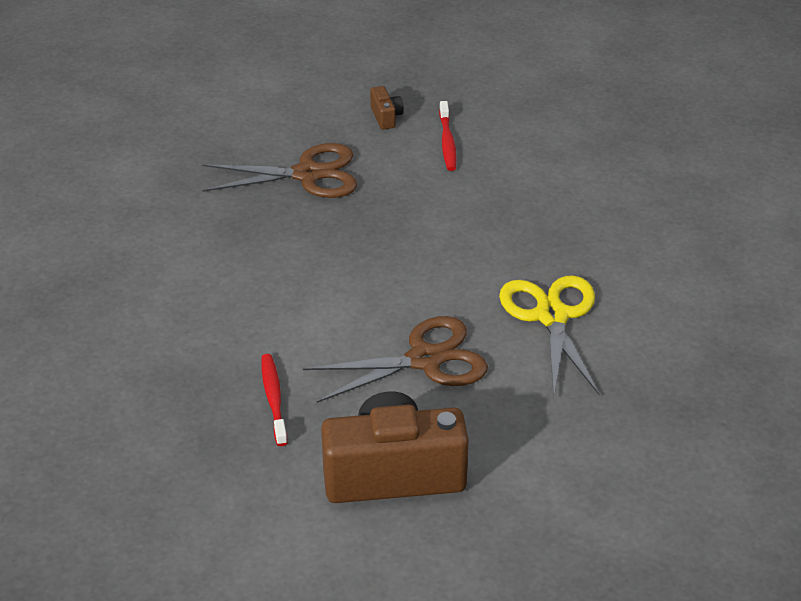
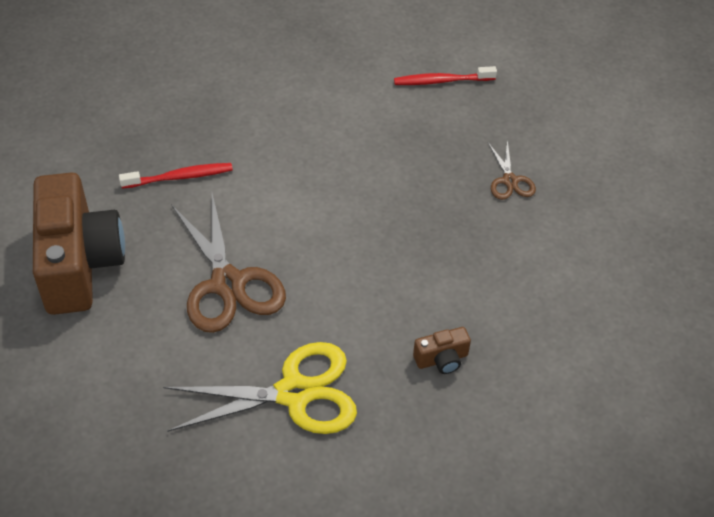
camera: 85 degrees right, 10 degrees up
(307, 174) = (509, 181): brown scissors -> brown scissors, size x0.50
(386, 117) = (629, 241): brown camera -> brown camera (442, 359)
(447, 142) = (593, 298): red toothbrush -> red toothbrush (441, 81)

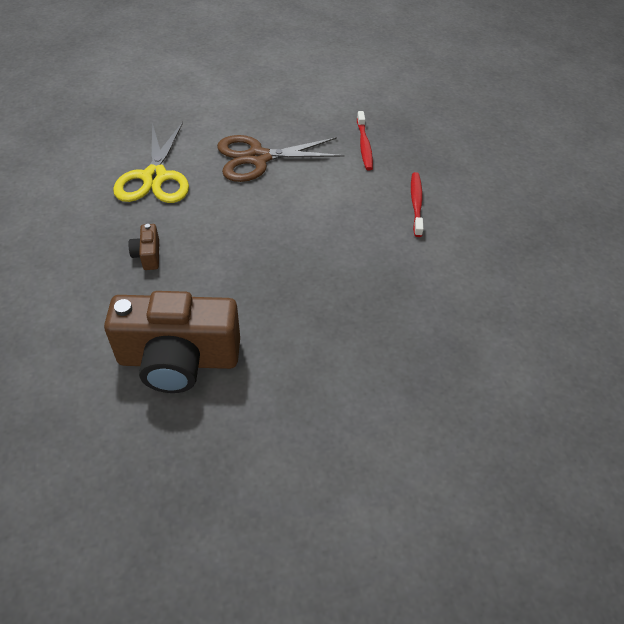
camera: 100 degrees right, 0 degrees up
(79, 263) = (295, 100): brown camera -> brown camera (178, 359)
(441, 81) = (469, 319): red toothbrush -> red toothbrush (416, 203)
(509, 181) = (324, 343): brown scissors -> none

